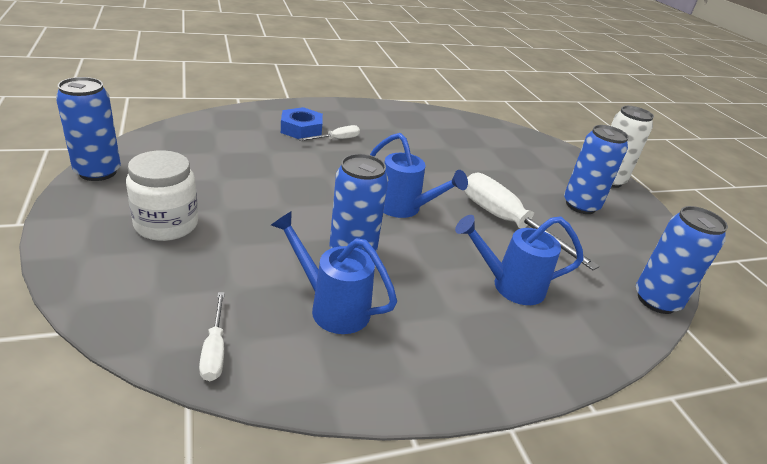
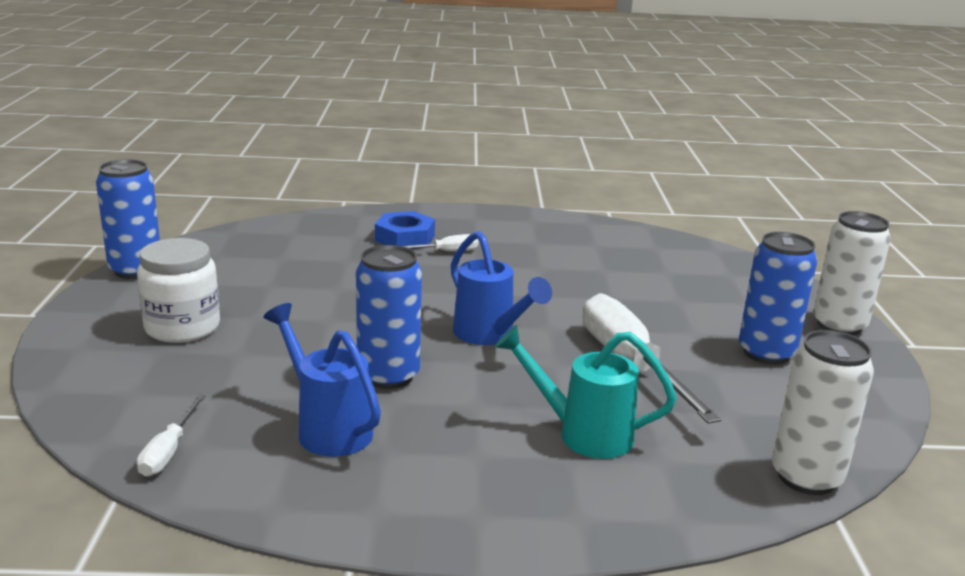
camera: 20 degrees right, 10 degrees down
(509, 286) = (582, 434): blue watering can -> turquoise watering can
(656, 300) = (806, 477): blue can -> white can

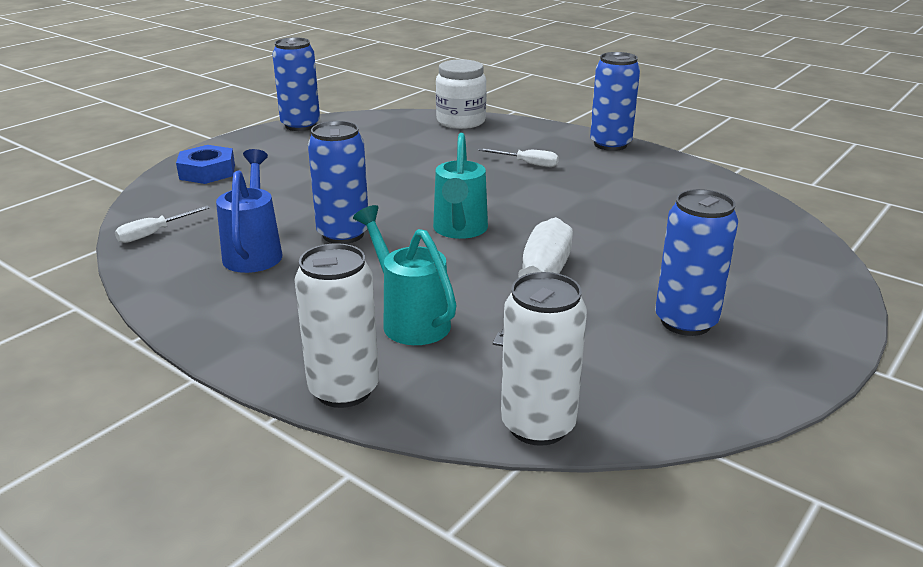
camera: 40 degrees right, 5 degrees up
(182, 327) = (272, 166): white jar -> white jar (461, 121)
(405, 238) = (512, 146): blue nut -> blue nut (207, 172)
(485, 215) = (610, 144): none -> blue can
(490, 335) = (459, 231): blue watering can -> turquoise watering can
(839, 325) = (817, 326): white can -> white can (344, 390)

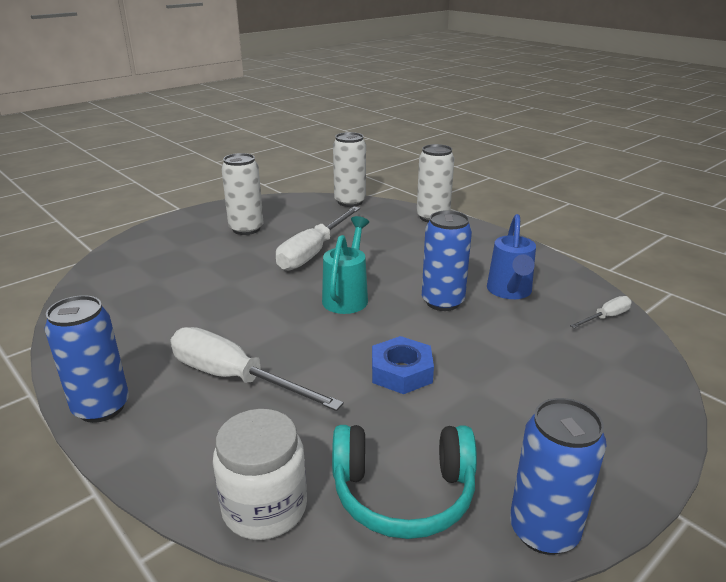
camera: 170 degrees left, 0 degrees up
(207, 172) = (620, 405): blue nut -> blue nut (401, 372)
(381, 130) = (403, 492): none -> turquoise headphones
(409, 319) = (397, 241): turquoise watering can -> none
(527, 164) = (235, 378): white screwdriver -> white screwdriver, size x2.06
(685, 322) = (246, 229): blue can -> white can

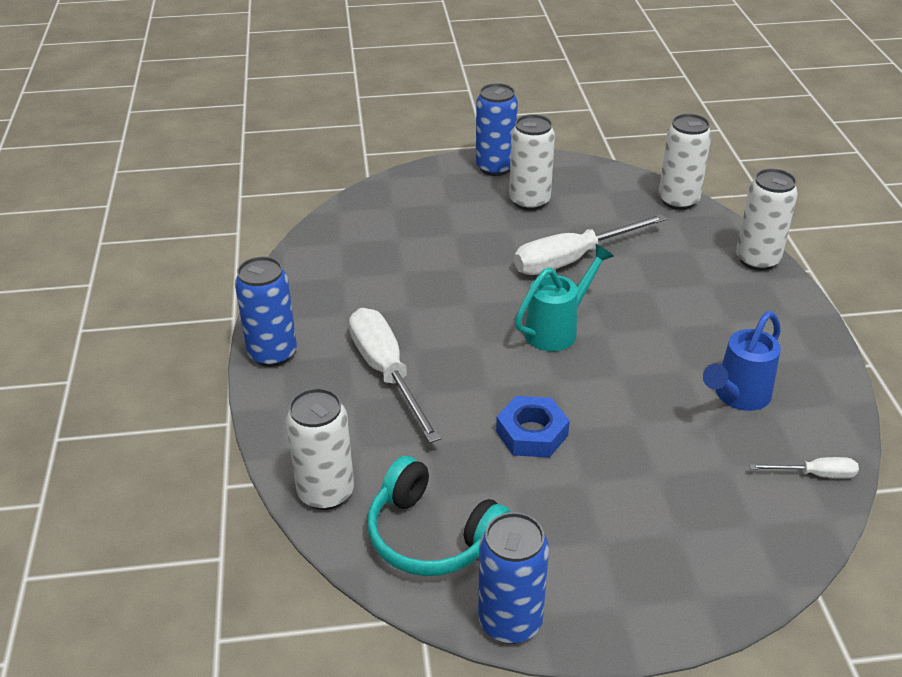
camera: 35 degrees right, 10 degrees up
(265, 507) = (326, 492): white jar -> white can
(442, 302) = (649, 377): blue can -> blue can (495, 167)

